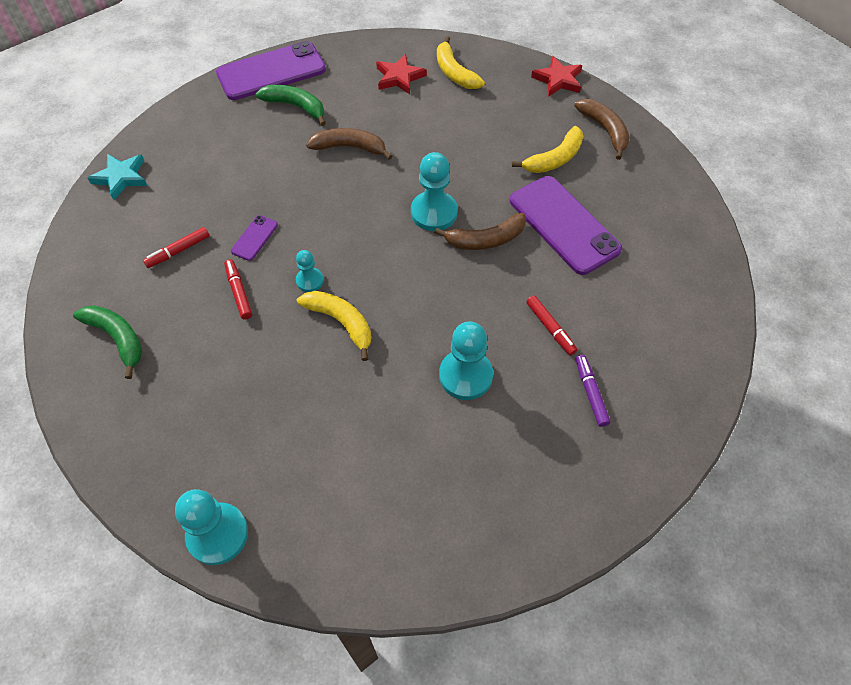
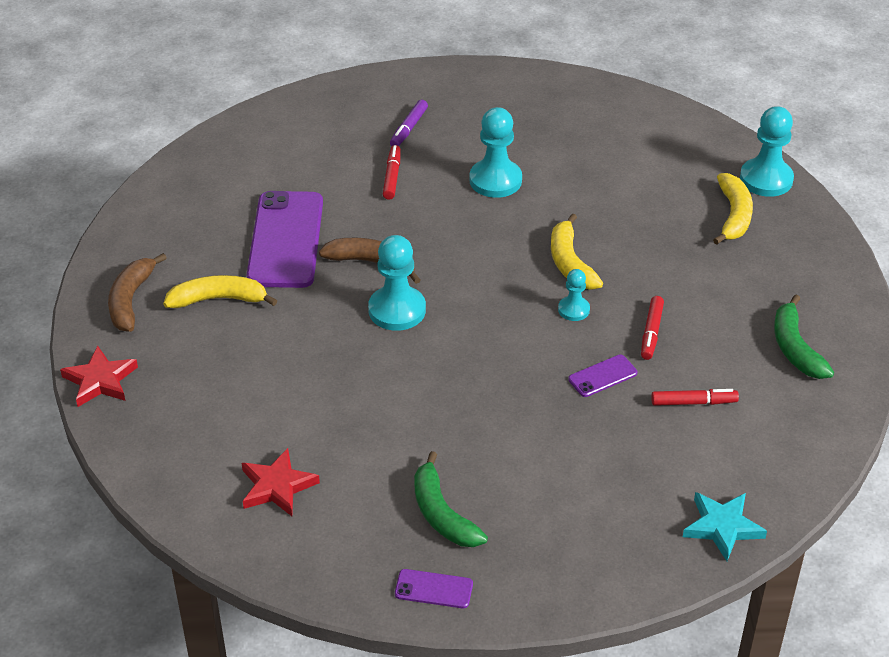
camera: 145 degrees left, 15 degrees down
(271, 71) = (433, 589): purple phone -> purple phone, size x0.44
(350, 147) = (421, 424): brown banana -> none
(454, 72) = (204, 455): yellow banana -> yellow banana (733, 215)

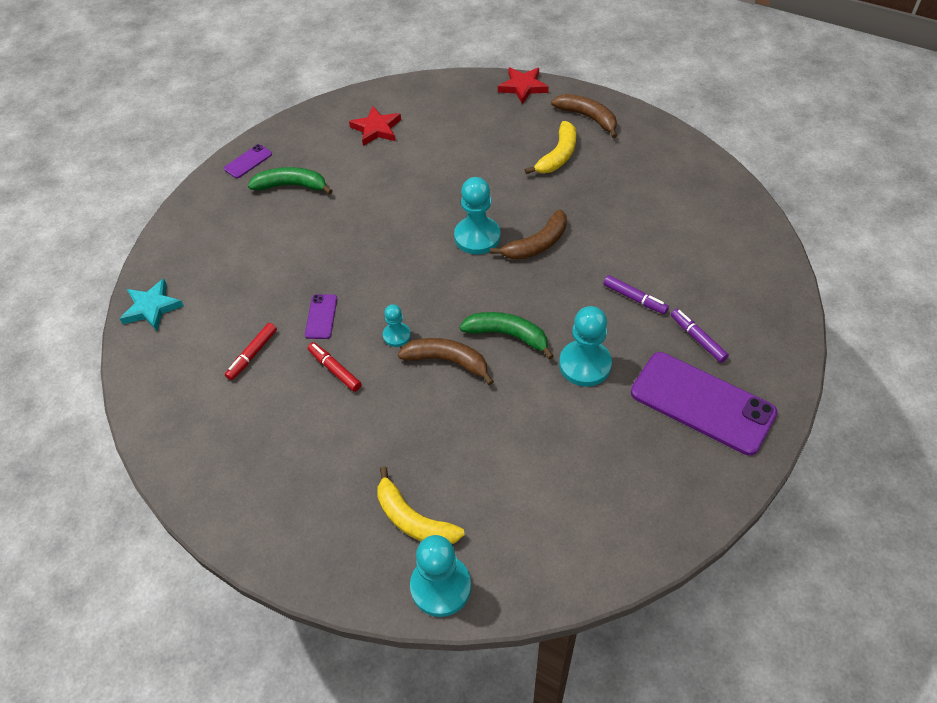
camera: 125 degrees right, 10 degrees up
(286, 240) = (597, 208): purple phone -> purple phone (702, 403)
(392, 177) = (634, 298): red marker -> purple marker
(570, 263) = (447, 361): yellow banana -> brown banana
(795, 348) = (238, 455): green banana -> green banana (508, 335)

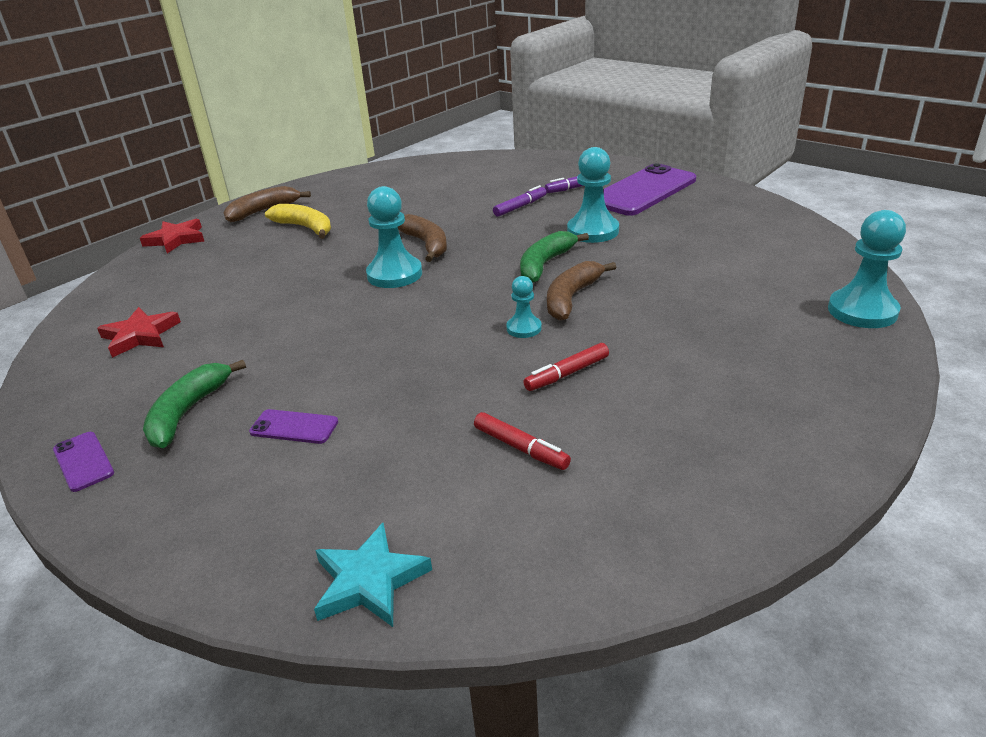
camera: 80 degrees left, 20 degrees down
(321, 316) = (471, 384): purple phone -> purple phone (294, 427)
(413, 519) = (785, 324): yellow banana -> none

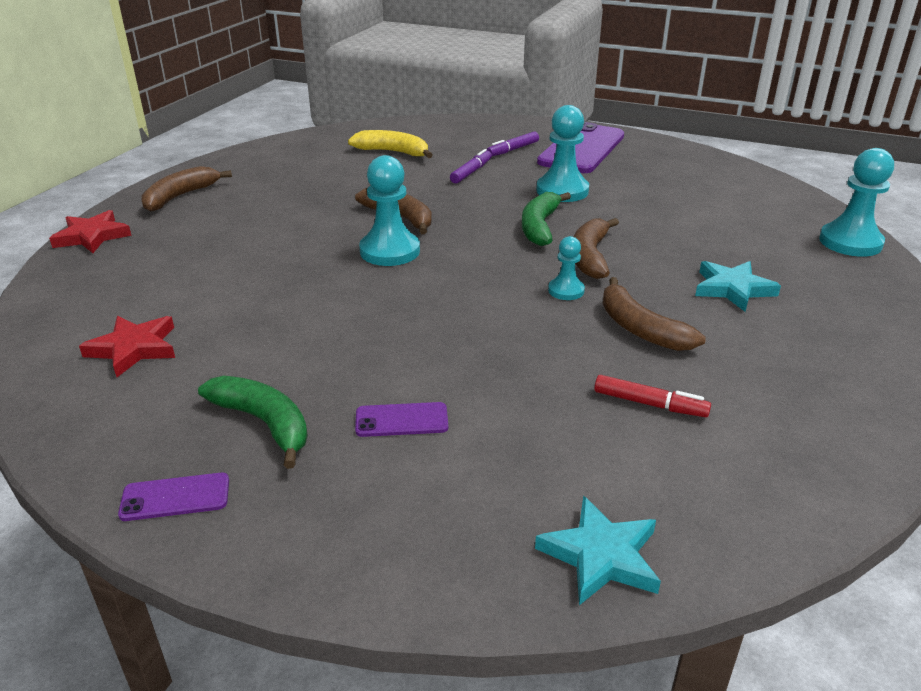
camera: 20 degrees left, 0 degrees up
(83, 461) = (175, 497): purple phone -> purple phone turned 45 degrees counterclockwise
(188, 412) = (264, 423): green banana -> green banana turned 135 degrees clockwise
(305, 228) = (247, 211): yellow banana -> yellow banana (393, 152)
(567, 374) = (640, 328): red marker -> brown banana
(692, 346) = (733, 289): none -> turquoise star

